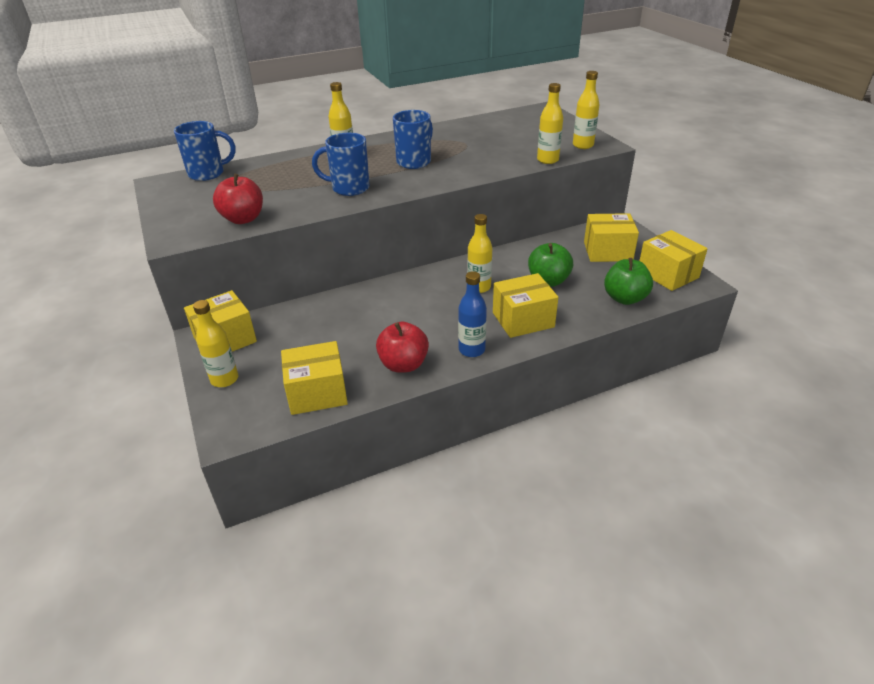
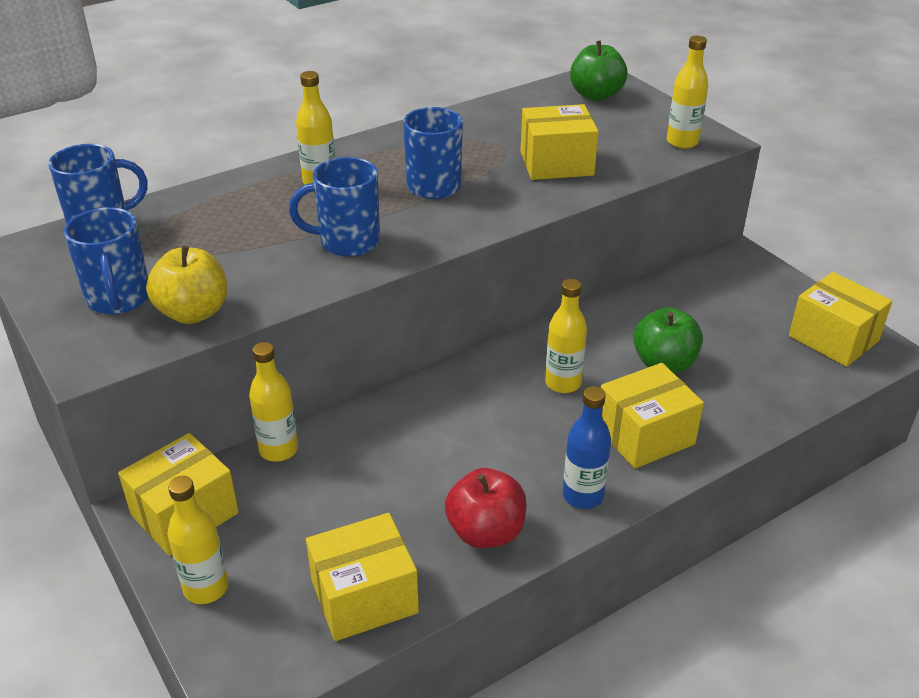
camera: 10 degrees left, 0 degrees up
(203, 210) = (119, 299): none -> blue mug
(243, 219) = (193, 312): red apple -> yellow apple
(547, 160) = (638, 172): yellow bottle -> yellow bottle (278, 450)
(607, 251) = (737, 305): yellow box -> yellow box (556, 163)
(625, 298) = (783, 385): green apple -> green apple (596, 95)

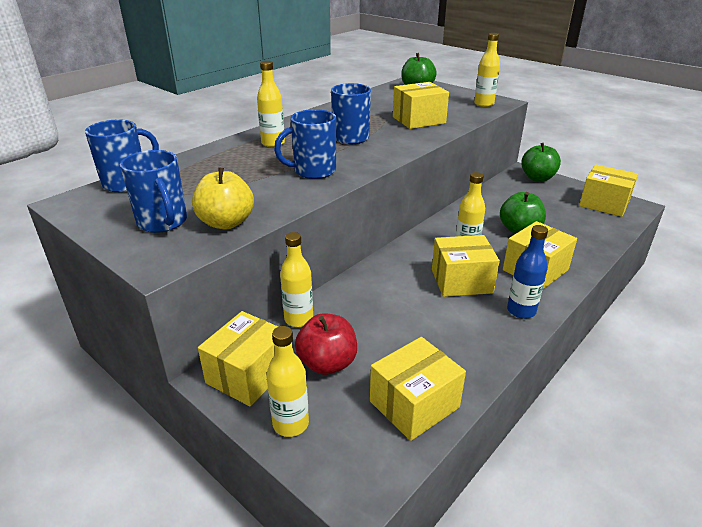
camera: 15 degrees left, 5 degrees down
(486, 532) = (473, 344): red apple -> red apple (327, 363)
(526, 433) = (461, 281): none -> yellow box
(755, 272) = (537, 178): none -> green apple

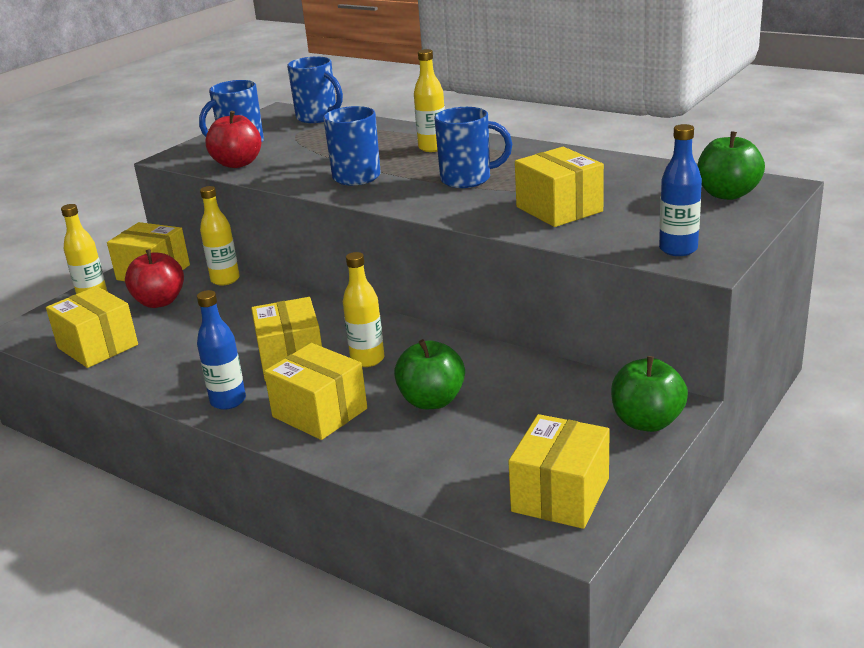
camera: 85 degrees right, 5 degrees down
(226, 223) = (237, 164): yellow apple -> red apple
(484, 104) = (678, 249): yellow bottle -> blue bottle

